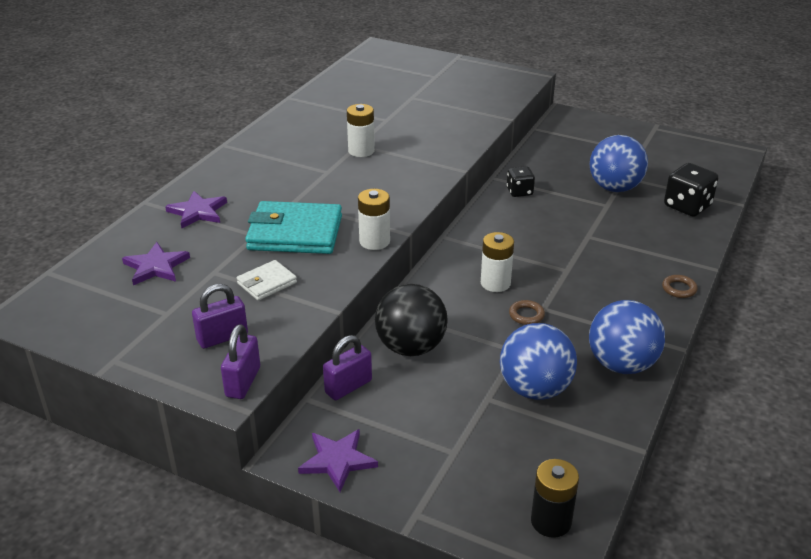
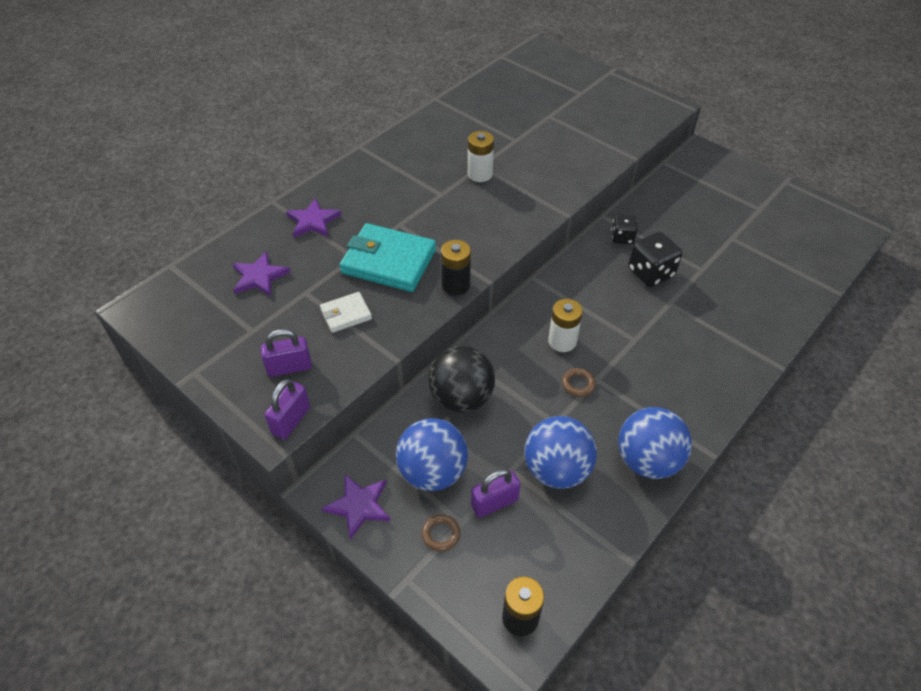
camera: 15 degrees right, 15 degrees up
(348, 387) = (393, 429): purple padlock -> purple padlock (494, 503)
(374, 241) = (456, 285): white battery -> black battery
(614, 188) = (717, 249): blue ball -> blue ball (433, 472)
(679, 289) = (736, 384): brown ring -> brown ring (441, 534)
(687, 206) = (782, 285): black dice -> black dice (650, 273)

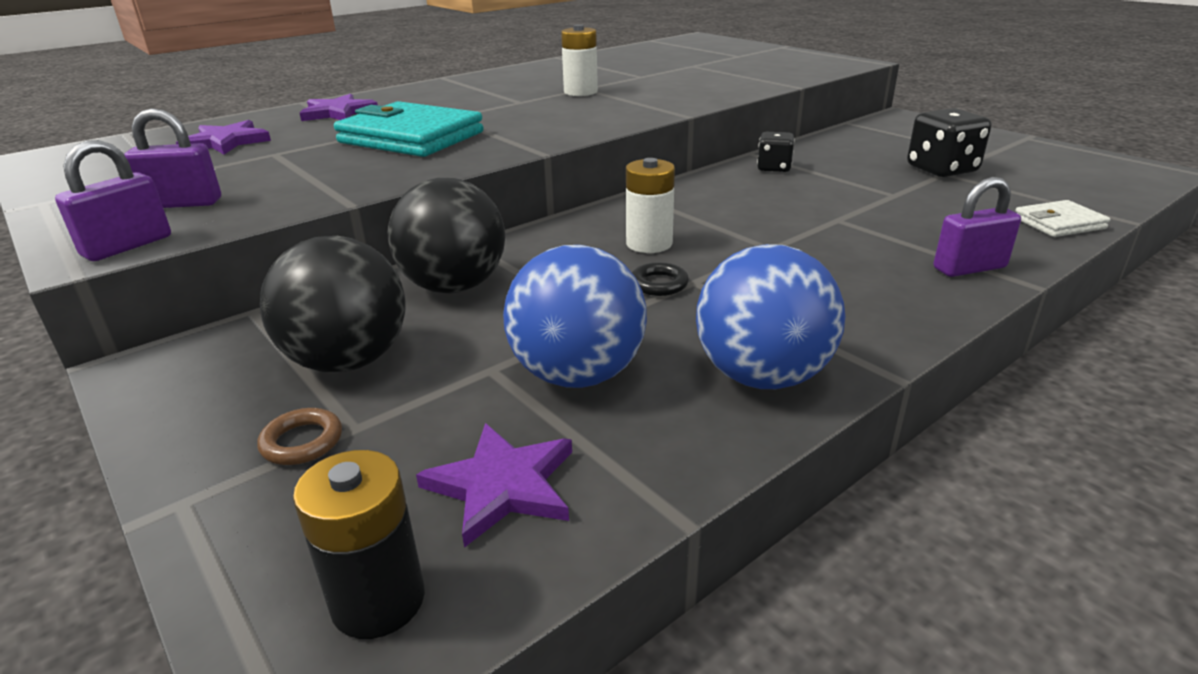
camera: 10 degrees right, 20 degrees down
(346, 314) = (313, 169): white wallet -> white wallet (1058, 223)
(359, 506) = (184, 391): purple star -> purple star (502, 485)
(433, 472) = (348, 361): blue ball -> black ball
(456, 285) = (492, 154): black battery -> none
(494, 503) = (435, 408): purple padlock -> purple padlock (969, 268)
(578, 384) = (659, 284): brown ring -> black ring
(650, 273) = (811, 194): black dice -> black dice (941, 169)

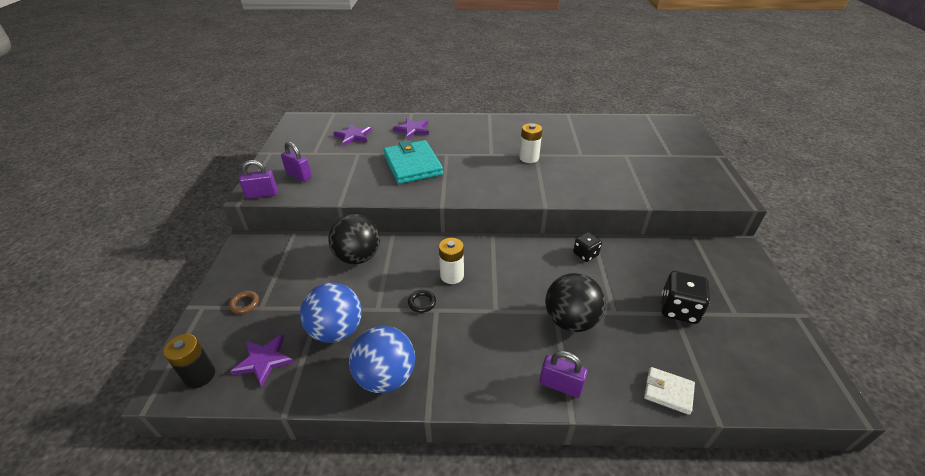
camera: 40 degrees right, 10 degrees up
(348, 361) = (290, 275): black ball -> black ball (570, 320)

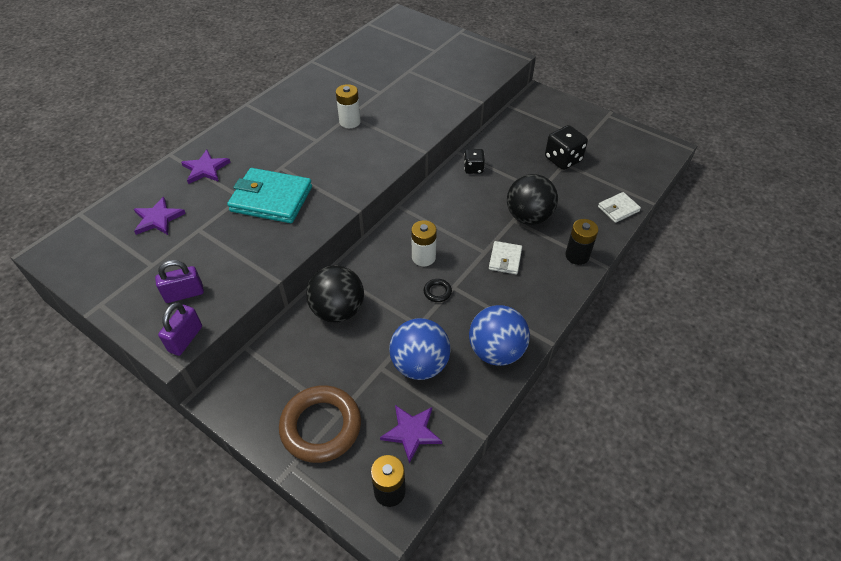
camera: 55 degrees left, 10 degrees up
(245, 304) = (321, 426): brown ring -> brown ring, size x2.45
(500, 329) = (505, 259): none -> white wallet
(560, 385) = (577, 256): purple padlock -> black battery

